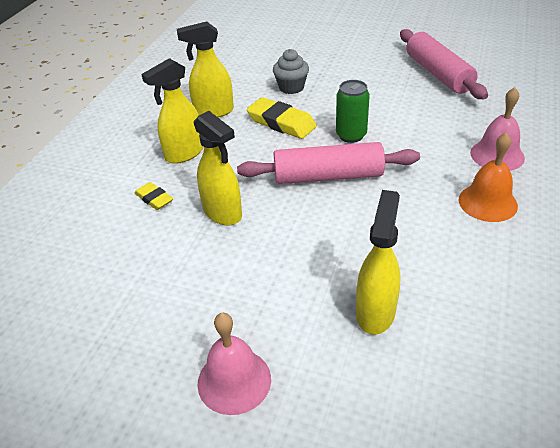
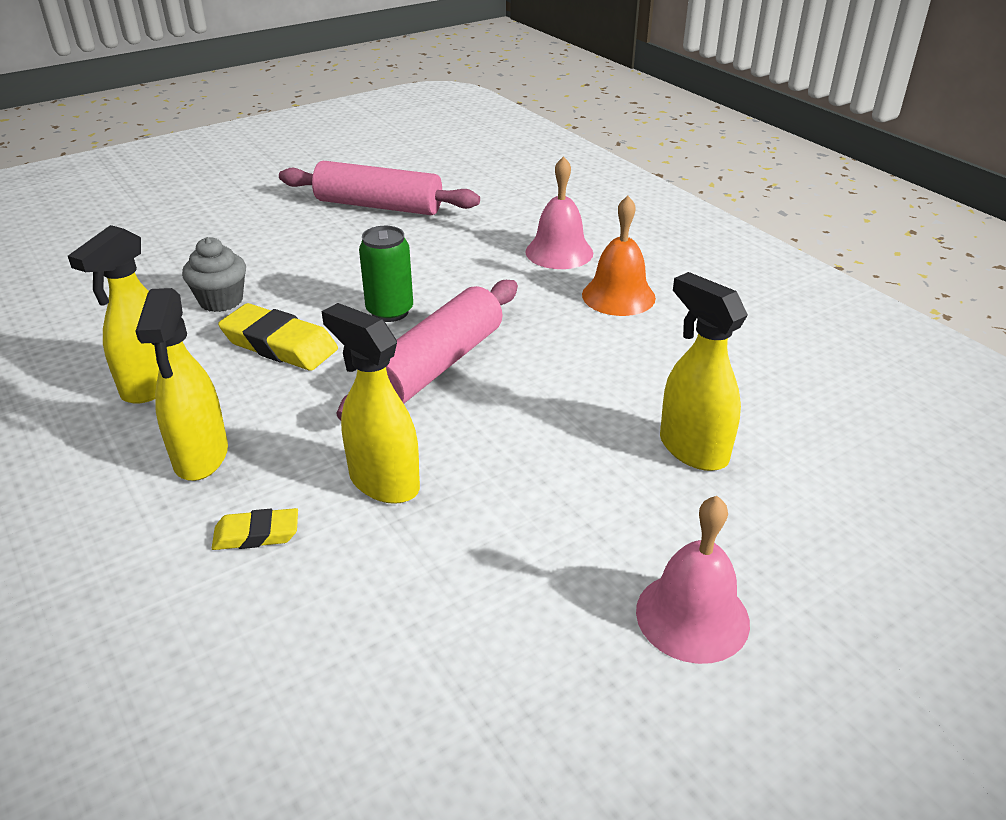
camera: 55 degrees left, 5 degrees down
(223, 213) = (383, 482): yellow spray bottle -> yellow spray bottle turned 135 degrees counterclockwise
(281, 123) = (279, 345): yellow eraser -> yellow eraser turned 45 degrees clockwise

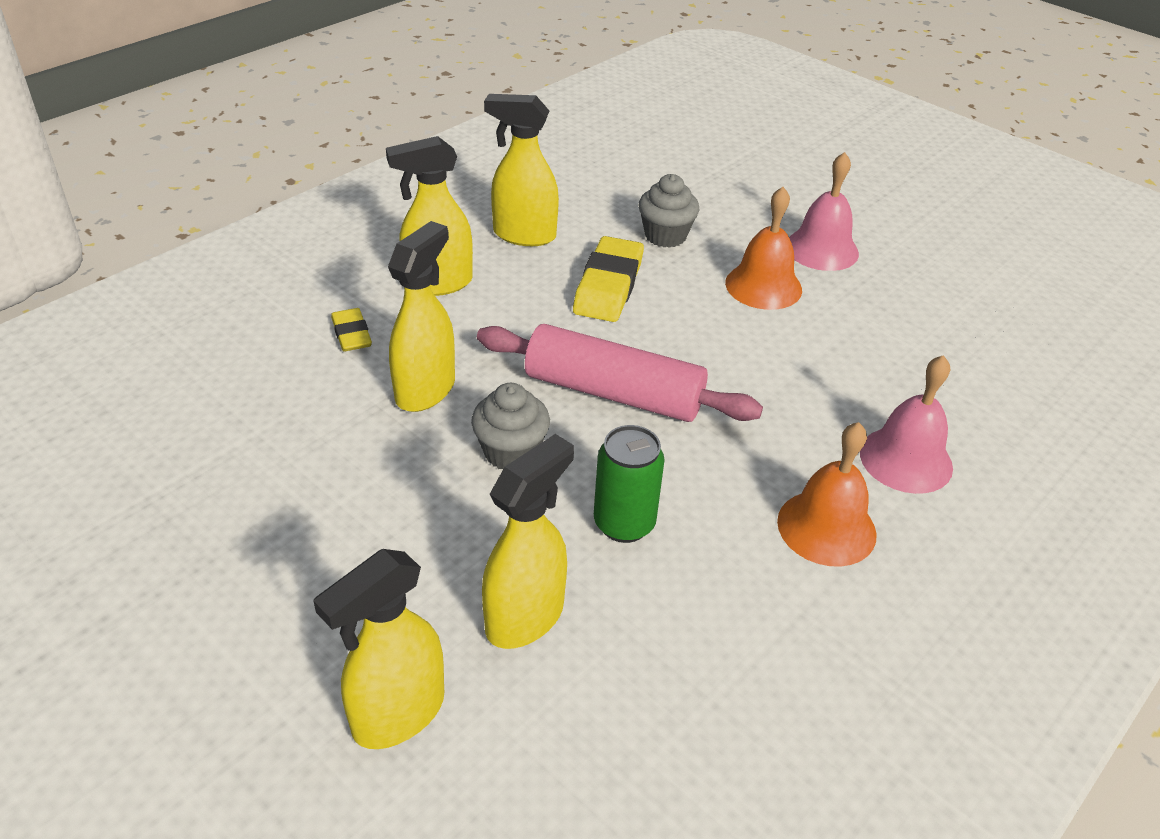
camera: 75 degrees right, 5 degrees up
(330, 266) = (763, 286): none -> orange bell
(379, 206) = (918, 292): pink rolling pin -> none
(390, 311) = (697, 343): green can -> green can (624, 523)
(495, 434) = (511, 452): none -> grey cupcake
(692, 616) = (271, 624): pink bell -> pink bell (821, 249)
(793, 533) = (397, 714): none -> yellow spray bottle

